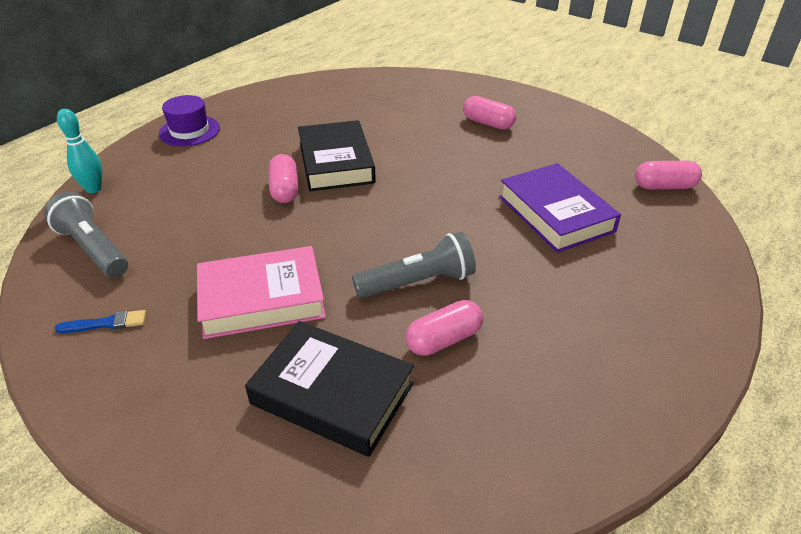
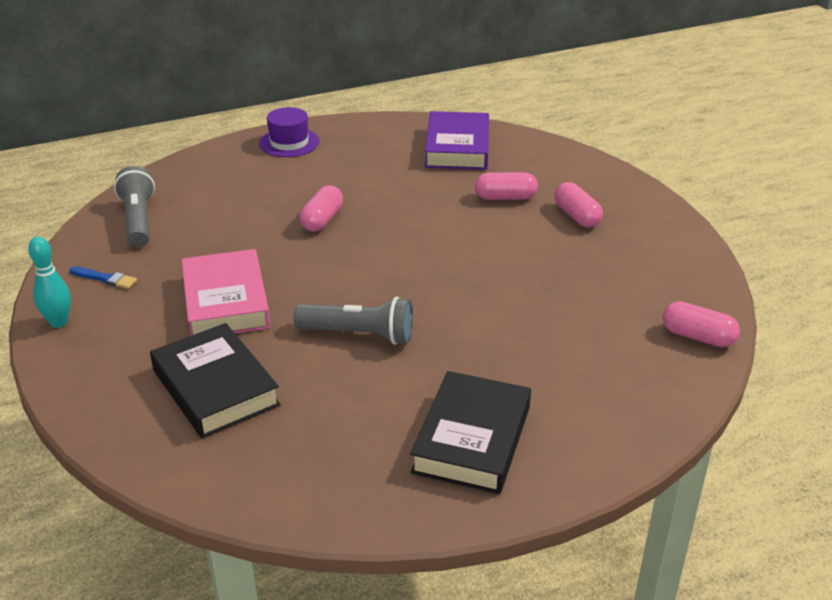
camera: 30 degrees right, 5 degrees down
(94, 189) = (175, 171): turquoise bowling pin -> turquoise bowling pin (59, 322)
(262, 299) = (225, 302): pink book -> pink book turned 60 degrees clockwise
(335, 162) = (389, 209): black book -> black book (471, 439)
(444, 339) = (335, 385): pink capsule -> pink capsule (505, 197)
(555, 214) = (548, 323): purple book -> purple book (457, 148)

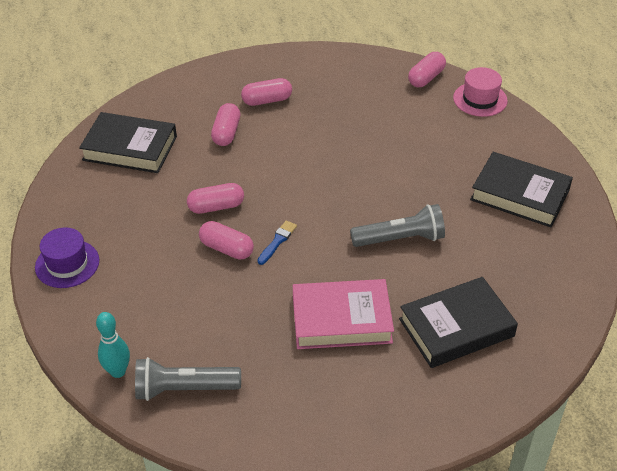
camera: 80 degrees left, 10 degrees up
(59, 322) = (352, 444): turquoise bowling pin -> turquoise bowling pin (118, 371)
(105, 278) = (286, 411): blue brush -> blue brush (277, 241)
(359, 335) = (400, 239): grey flashlight -> grey flashlight turned 60 degrees clockwise
(383, 206) = (216, 207): none -> pink capsule
(457, 148) = (130, 148): purple book -> black book
(676, 392) = (480, 99): none -> pink hat

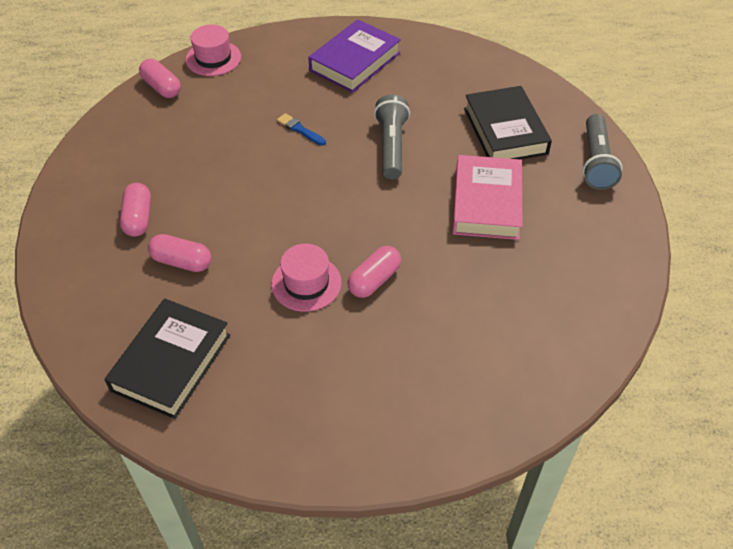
camera: 80 degrees left, 5 degrees up
(67, 264) = (364, 439): purple hat -> none
(118, 371) = (535, 391): turquoise bowling pin -> none
(184, 389) = (561, 333): grey flashlight -> grey flashlight (596, 162)
(216, 207) = (306, 283): pink capsule -> pink hat
(277, 241) = (373, 237): blue brush -> blue brush (300, 129)
(520, 195) = (355, 62): black book -> purple book

